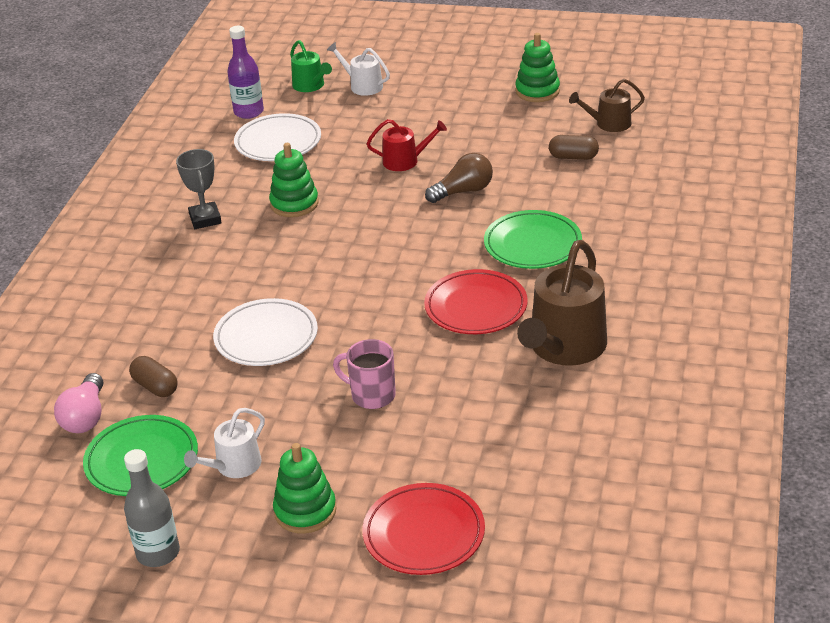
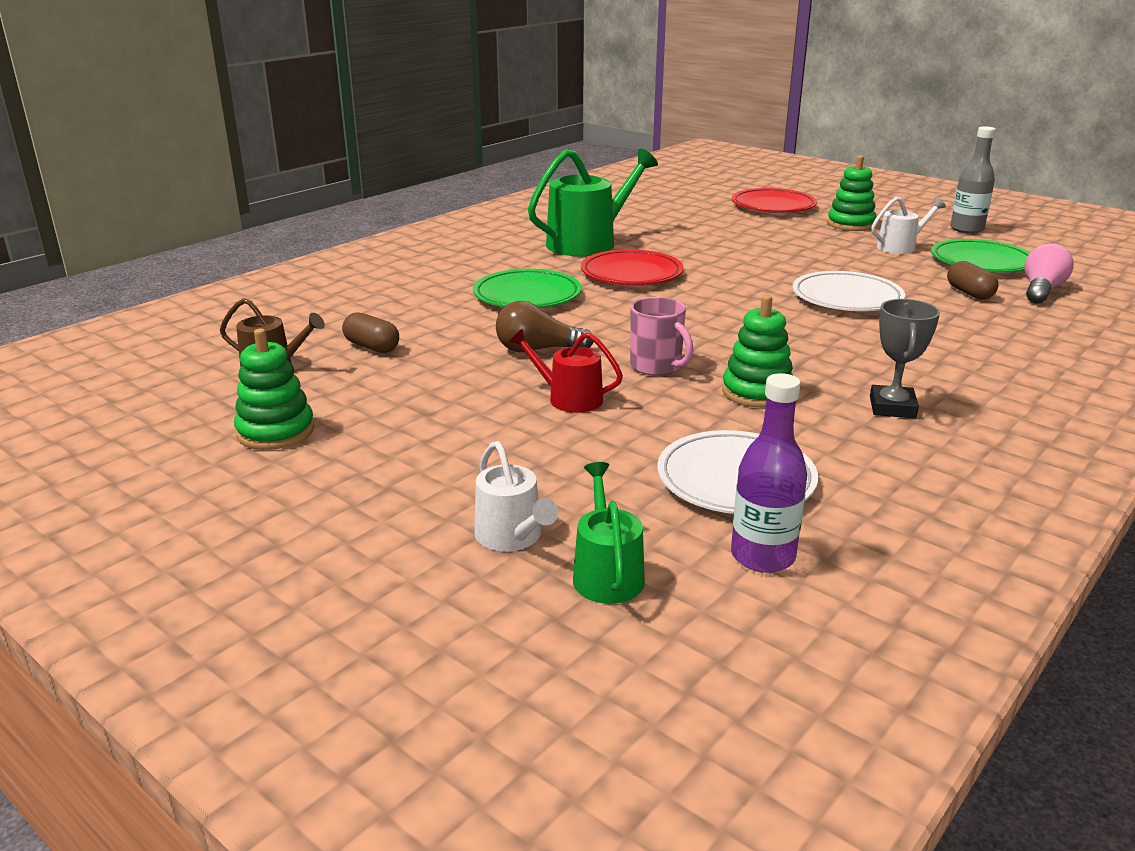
camera: 155 degrees left, 10 degrees down
(371, 395) = (767, 253): pink mug -> pink mug (657, 367)
(564, 347) = (588, 243): brown watering can -> green watering can

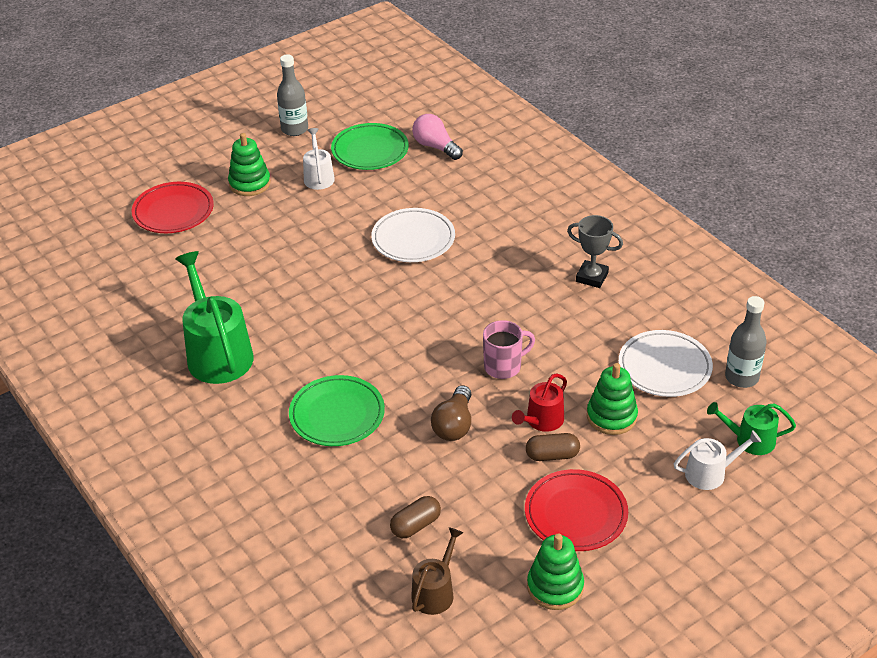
camera: 75 degrees left, 15 degrees up
(631, 274) = (312, 341): red plate -> red plate (575, 514)
(757, 392) = (556, 328): green stacking toy -> green stacking toy (611, 416)
(762, 556) = (741, 377): purple bottle -> grey bottle
(969, 293) = (427, 179): brown capsule -> brown capsule (552, 455)

